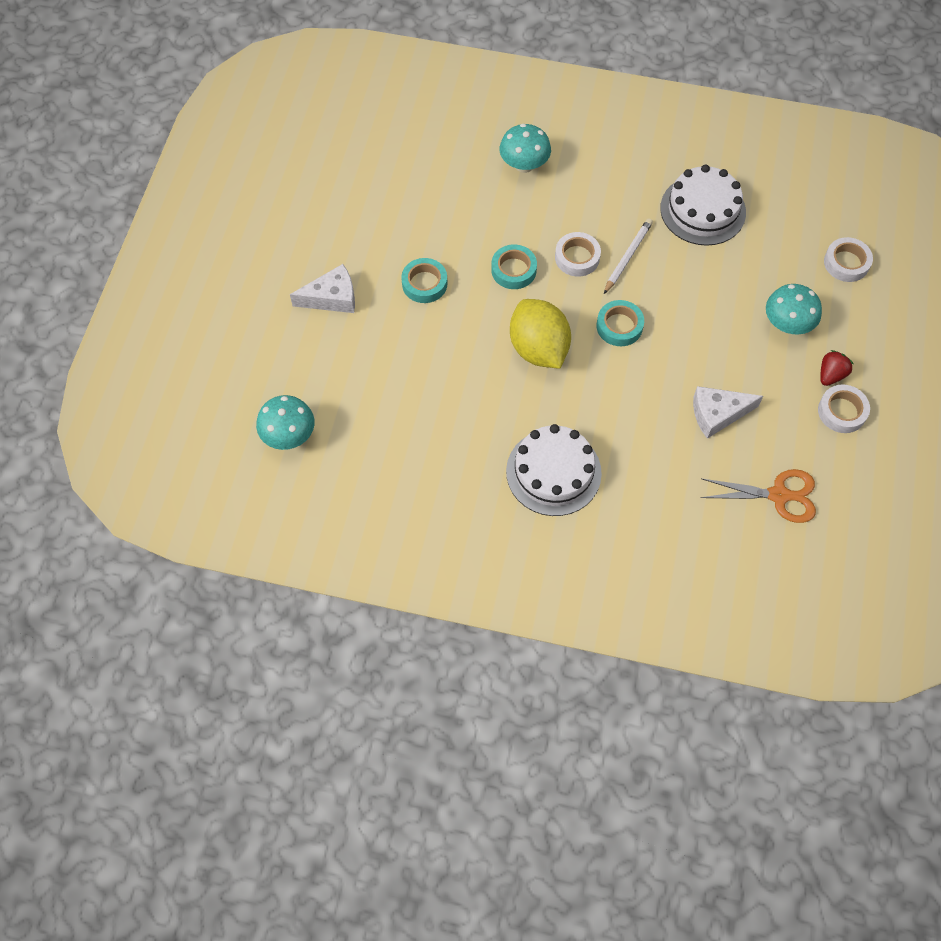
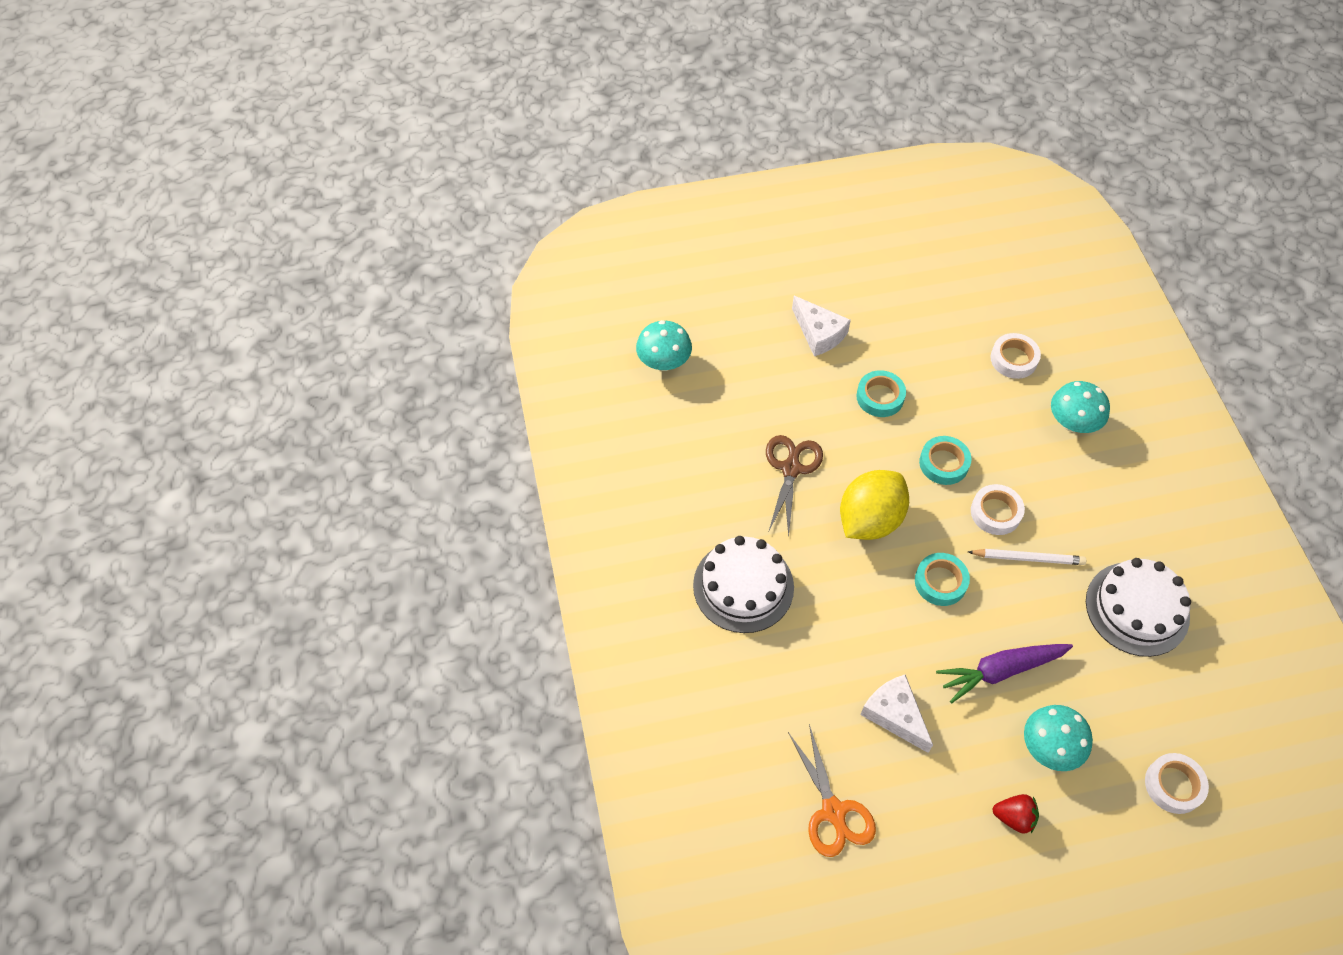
camera: 65 degrees right, 5 degrees down
(458, 384) = (791, 469): none -> brown scissors
(713, 324) = (1000, 671): none -> purple carrot
(842, 411) = (974, 845): white tape -> white tape (1013, 359)

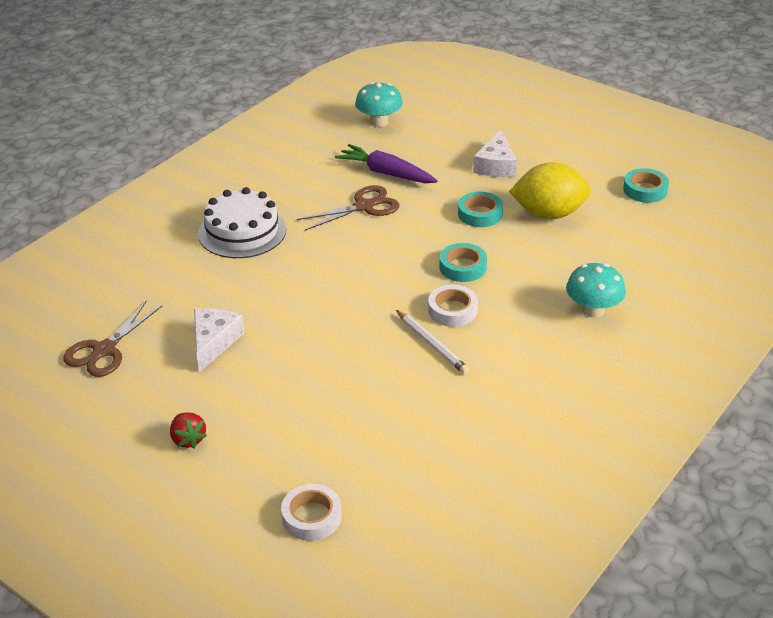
camera: 50 degrees right, 20 degrees down
(833, 811) = (104, 350): orange scissors -> brown scissors
(869, 520) = (366, 257): yellow lemon -> yellow lemon (549, 214)
(940, 582) = (354, 312): turquoise tape -> turquoise tape (645, 190)
(1000, 671) = (311, 376): purple carrot -> purple carrot (386, 173)
(1013, 359) = (609, 256): white tape -> none
(1049, 747) = (270, 431): turquoise mushroom -> none
(1137, 608) = (459, 422): white cake -> none

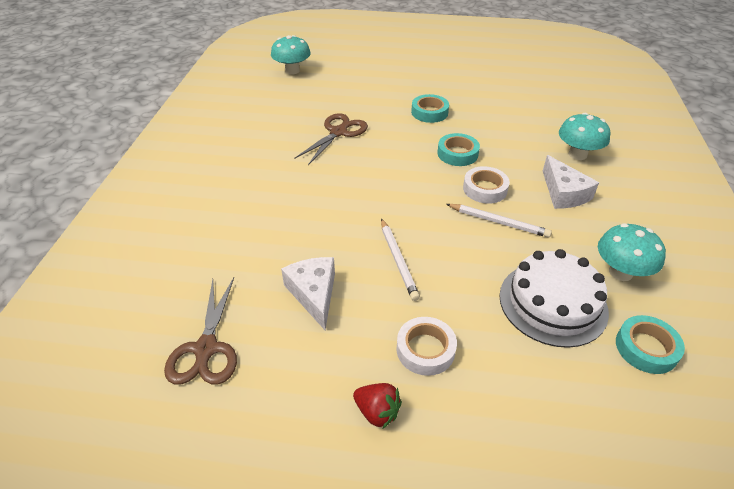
camera: 30 degrees left, 5 degrees up
(242, 231) = (253, 183): white cake -> white cake (552, 303)
(306, 343) = (398, 260): none -> white pencil
(312, 517) = (573, 441): white tape -> white tape (425, 349)
(386, 173) = (332, 104): purple carrot -> none
(496, 165) = (406, 77): white cheese -> white cheese (563, 193)
(498, 428) = (620, 272): none -> turquoise mushroom
(549, 214) = (475, 99): yellow lemon -> none
(645, 190) = (517, 67): turquoise tape -> turquoise tape (646, 348)

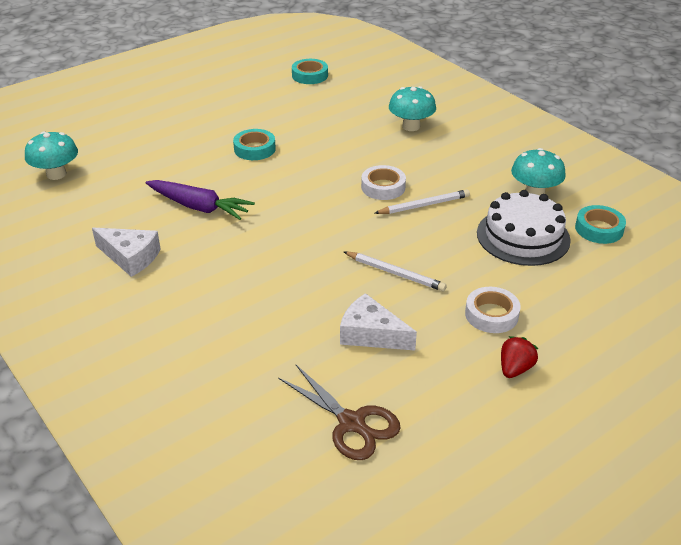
camera: 45 degrees left, 5 degrees down
(338, 132) = (199, 207): brown scissors -> purple carrot
(377, 412) = (515, 369): red strawberry -> red strawberry turned 45 degrees counterclockwise
(457, 154) = (326, 171): turquoise tape -> turquoise tape (310, 75)
(563, 193) = (438, 160): white cheese -> white cheese (130, 257)

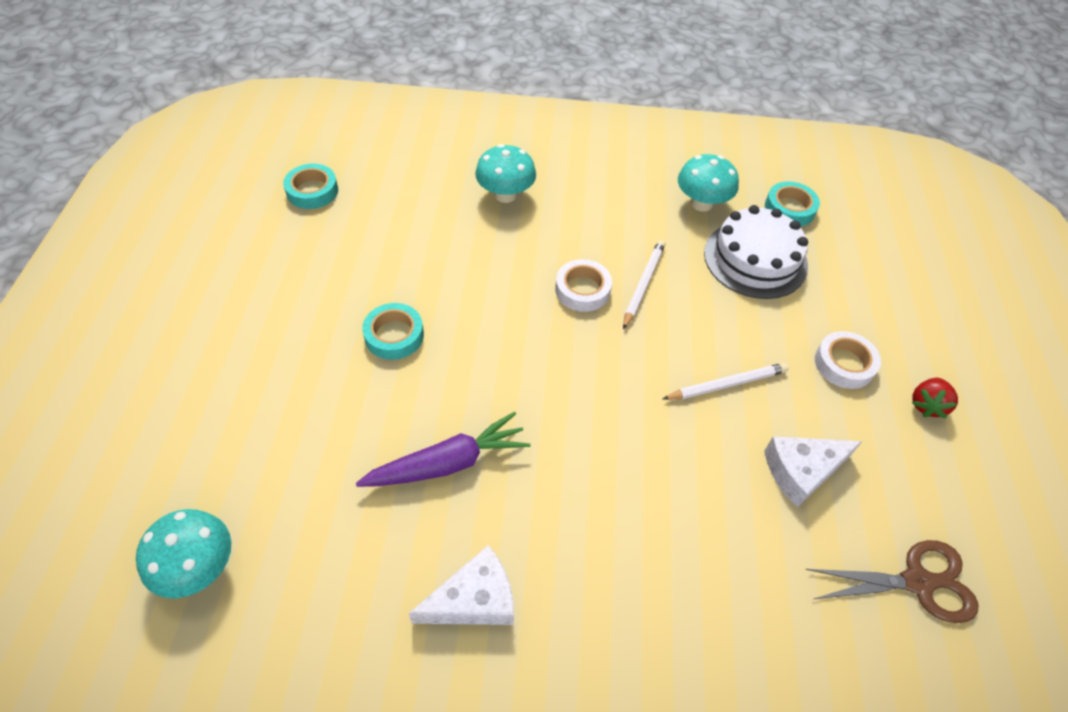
camera: 50 degrees left, 15 degrees up
(515, 369) = (926, 405): red strawberry -> red strawberry turned 135 degrees counterclockwise

